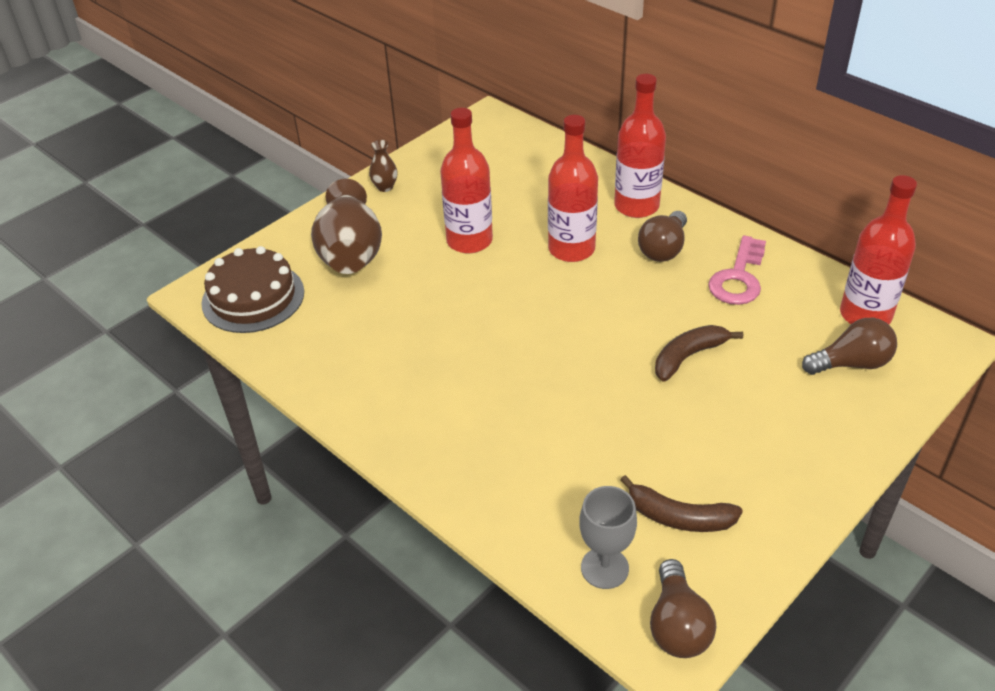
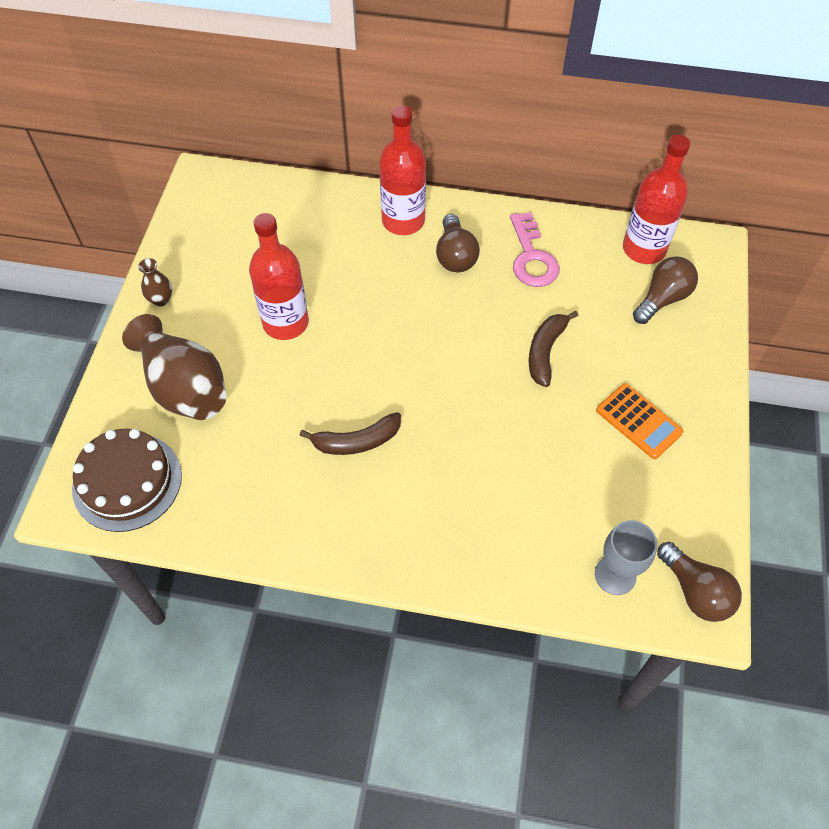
camera: 35 degrees left, 15 degrees up
(571, 249) = (380, 290): red bottle -> none
(679, 517) = (636, 500): brown banana -> brown banana (356, 441)
(738, 453) = (638, 421): none -> orange calculator

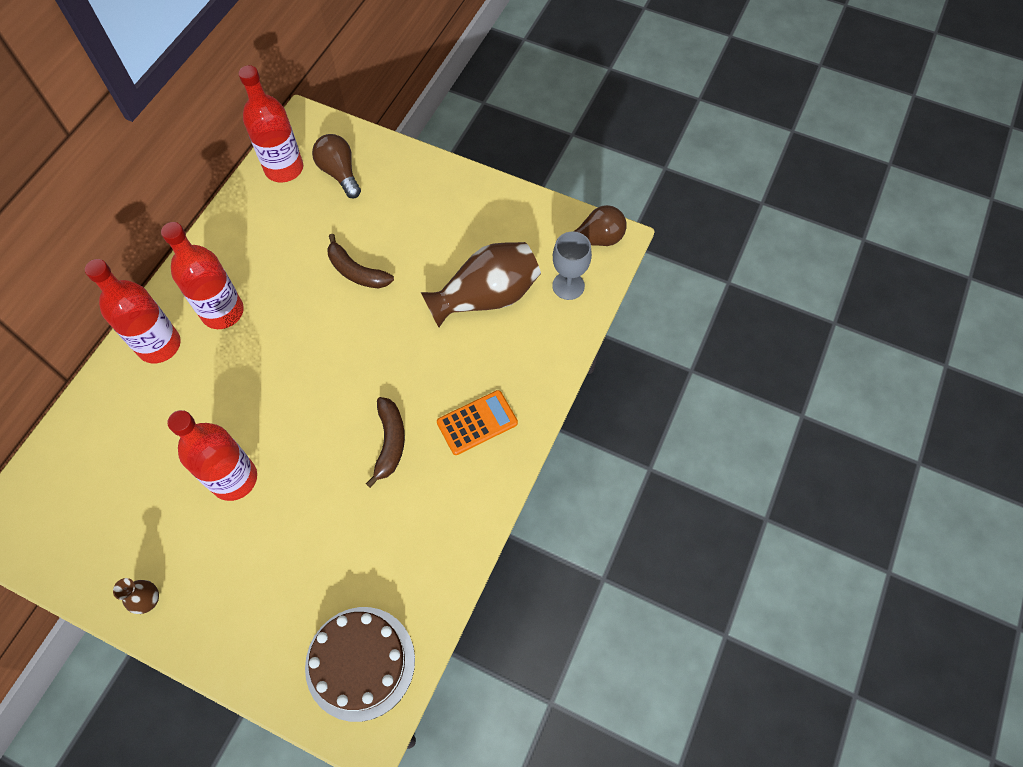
camera: 75 degrees left, 5 degrees up
(184, 387) = (271, 591): brown vase -> brown vase (486, 297)
(455, 255) = (222, 312): brown light bulb -> red bottle
(531, 257) = (253, 252): pink key -> none
(638, 421) = (446, 228): orange calculator -> orange calculator (477, 423)

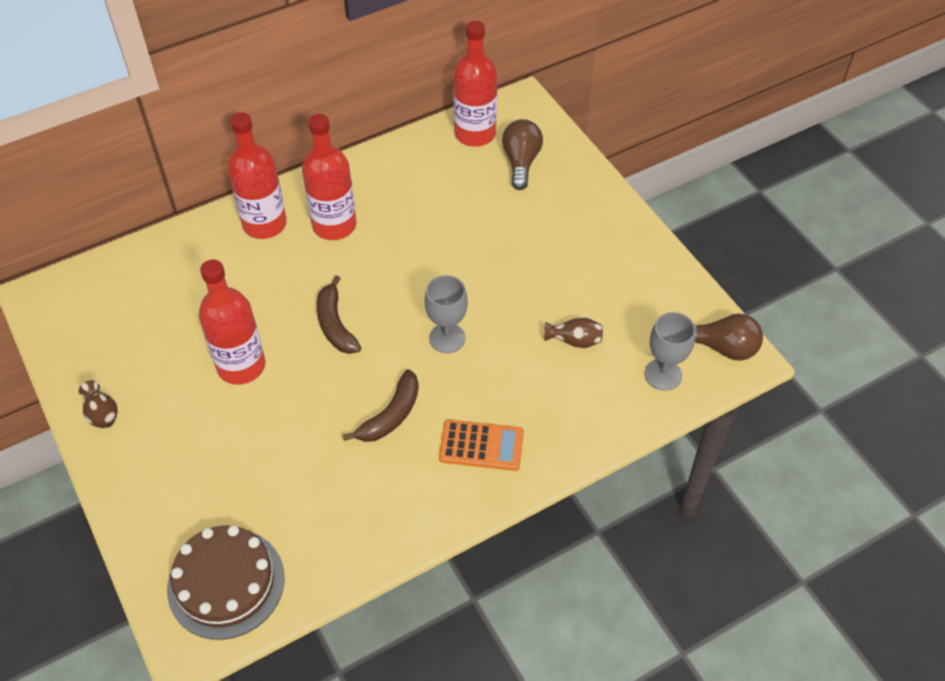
camera: 35 degrees right, 10 degrees down
(356, 271) = (472, 253): brown banana -> brown banana (335, 324)
(387, 353) = (447, 338): none -> grey goblet
(486, 297) = (574, 340): brown vase -> brown vase, size x0.44

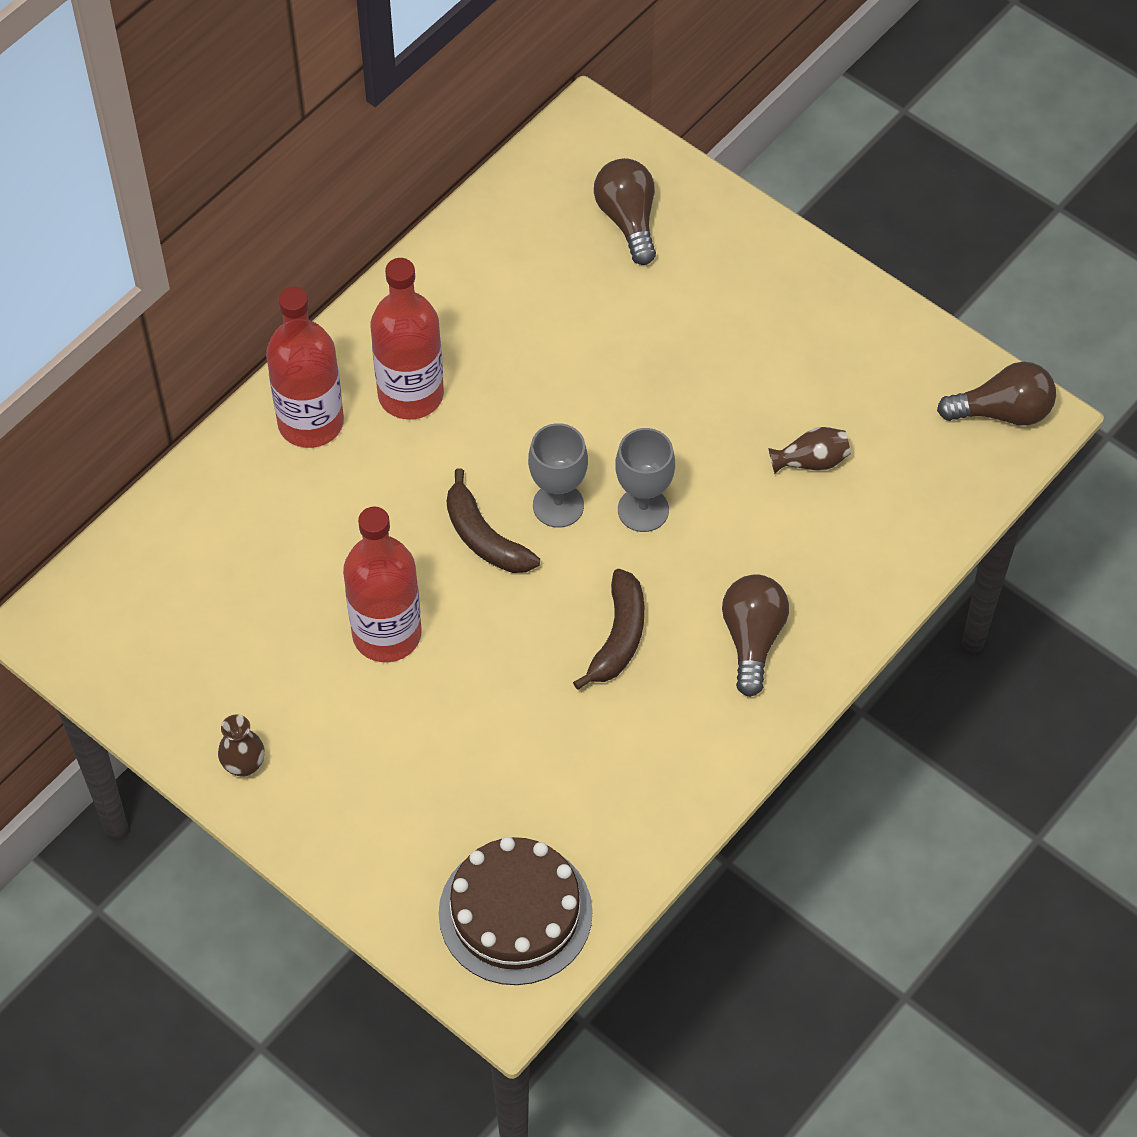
camera: 20 degrees left, 5 degrees up
(475, 134) = (543, 194): red bottle -> none
(481, 446) = (752, 639): orange calculator -> brown light bulb
(663, 374) = (942, 472): grey goblet -> grey goblet (558, 505)

